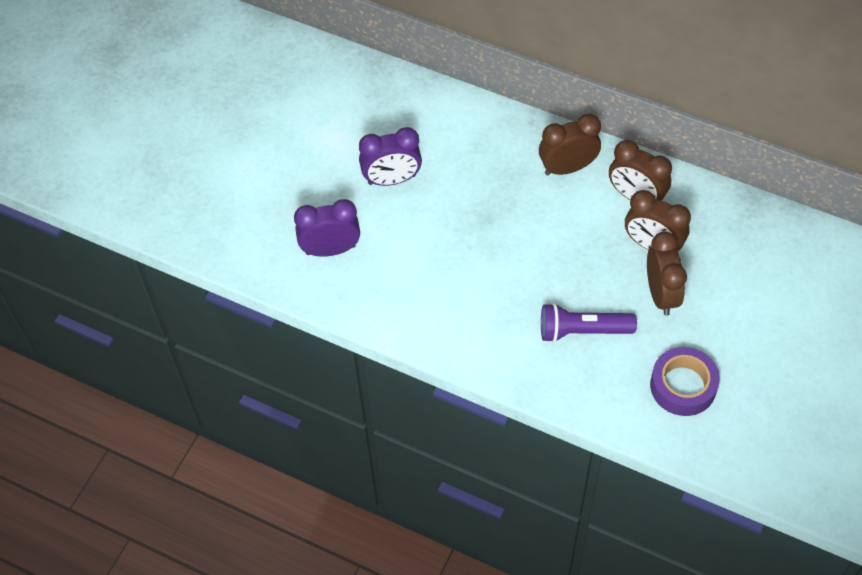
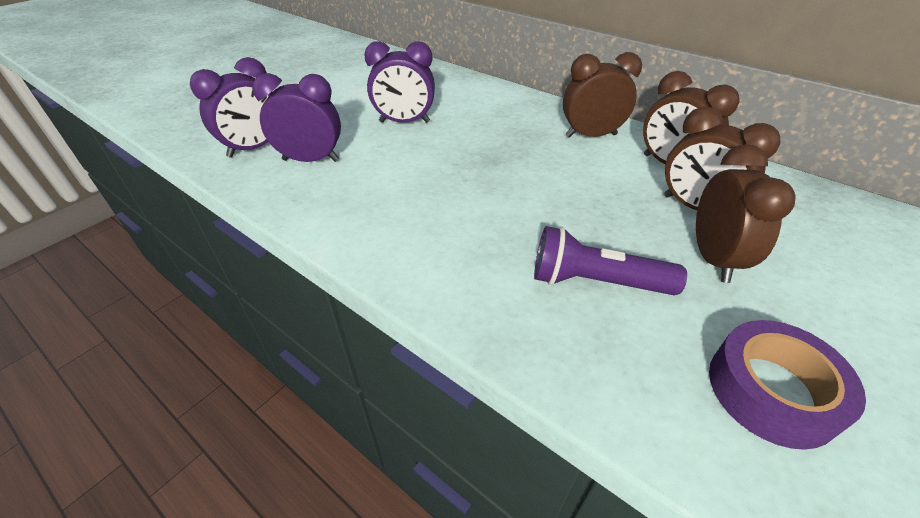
camera: 10 degrees right, 15 degrees down
(272, 244) = (254, 148): none -> purple clock

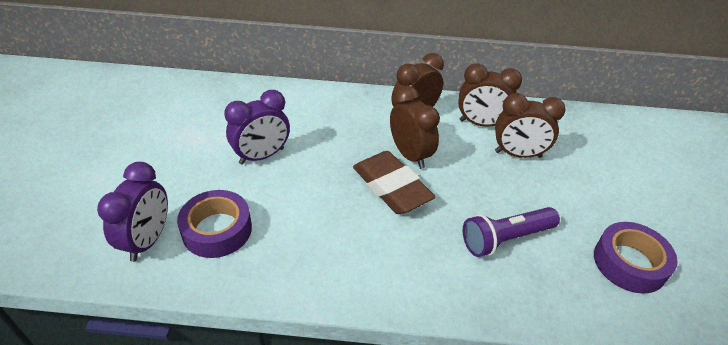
camera: 35 degrees left, 0 degrees up
(311, 160) = (217, 230): purple clock -> purple tape
(503, 185) = (391, 187): none -> brown eraser
(713, 258) = (551, 189): brown clock -> brown clock (410, 155)

